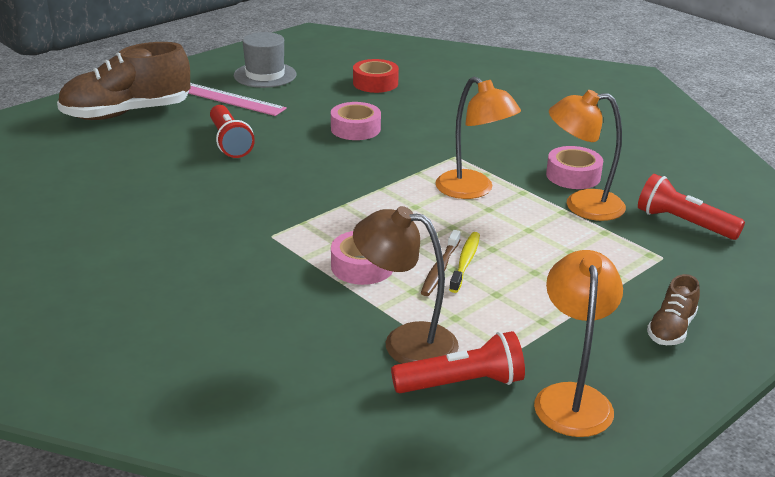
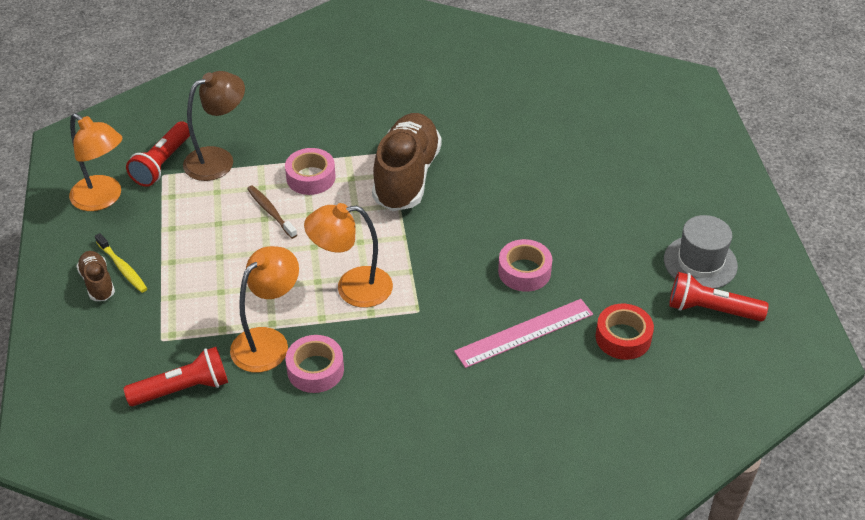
camera: 125 degrees right, 15 degrees up
(127, 113) = (663, 145): brown shoe -> brown shoe (406, 177)
(228, 98) = (655, 215): pink ruler -> pink ruler (524, 333)
(229, 142) = (557, 184): red flashlight -> red flashlight (711, 310)
(465, 262) = (265, 228): yellow toothbrush -> yellow toothbrush (122, 268)

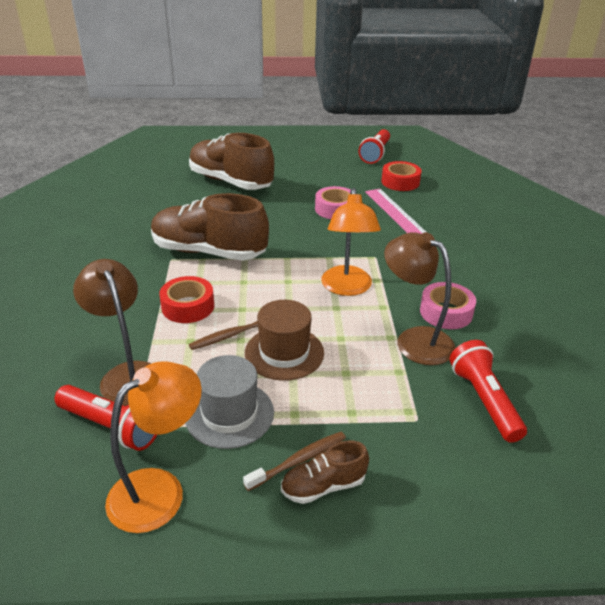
camera: 85 degrees left, 10 degrees down
(122, 268) = (299, 460): yellow toothbrush -> brown toothbrush
(247, 248) = (284, 353): none -> brown hat
(268, 342) = (415, 340): orange lamp -> brown lamp
(311, 177) = (188, 306): pink tape -> red tape
(571, 171) = (230, 182): none -> brown shoe
(700, 262) = (334, 152): grey hat -> grey hat (229, 414)

